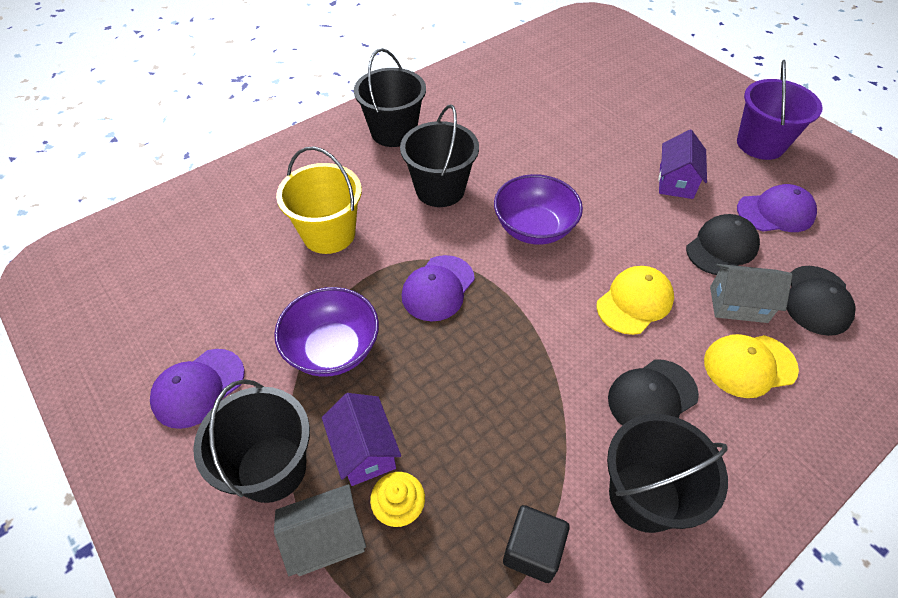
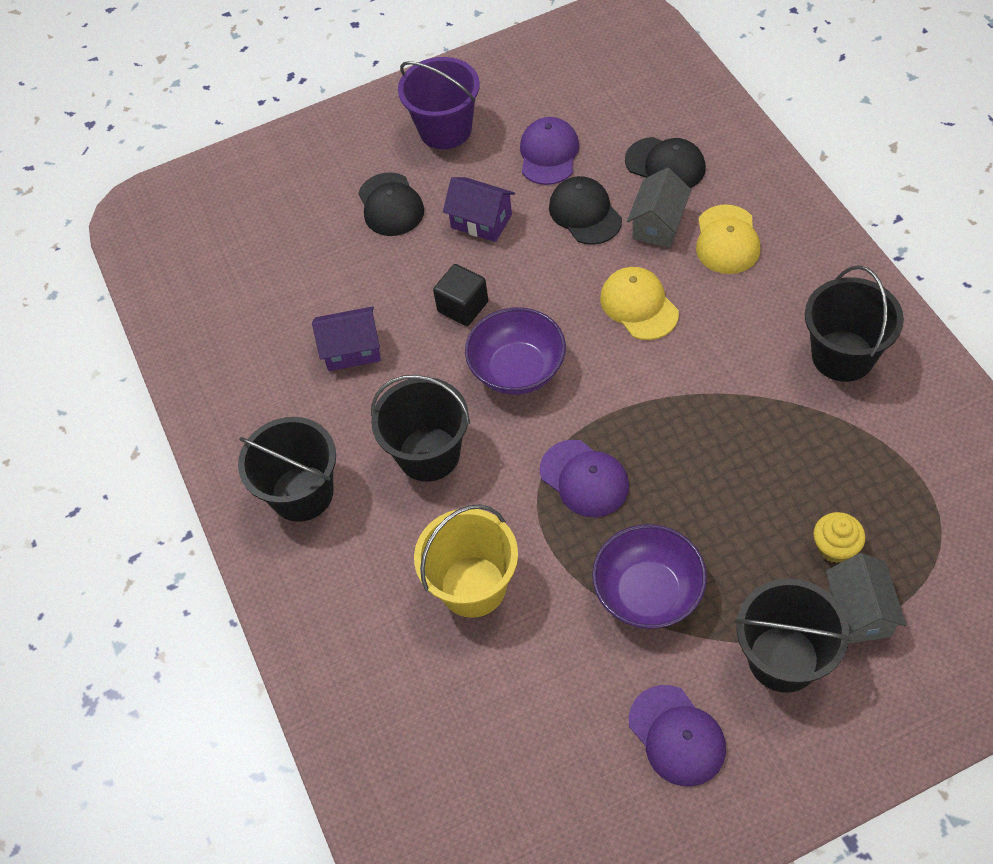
camera: 70 degrees left, 5 degrees up
(364, 450) = (773, 571): purple house -> purple house (352, 350)
(532, 550) = (882, 448): black cube -> black cube (463, 307)
(652, 397) = (749, 322): black cap -> black cap (390, 205)

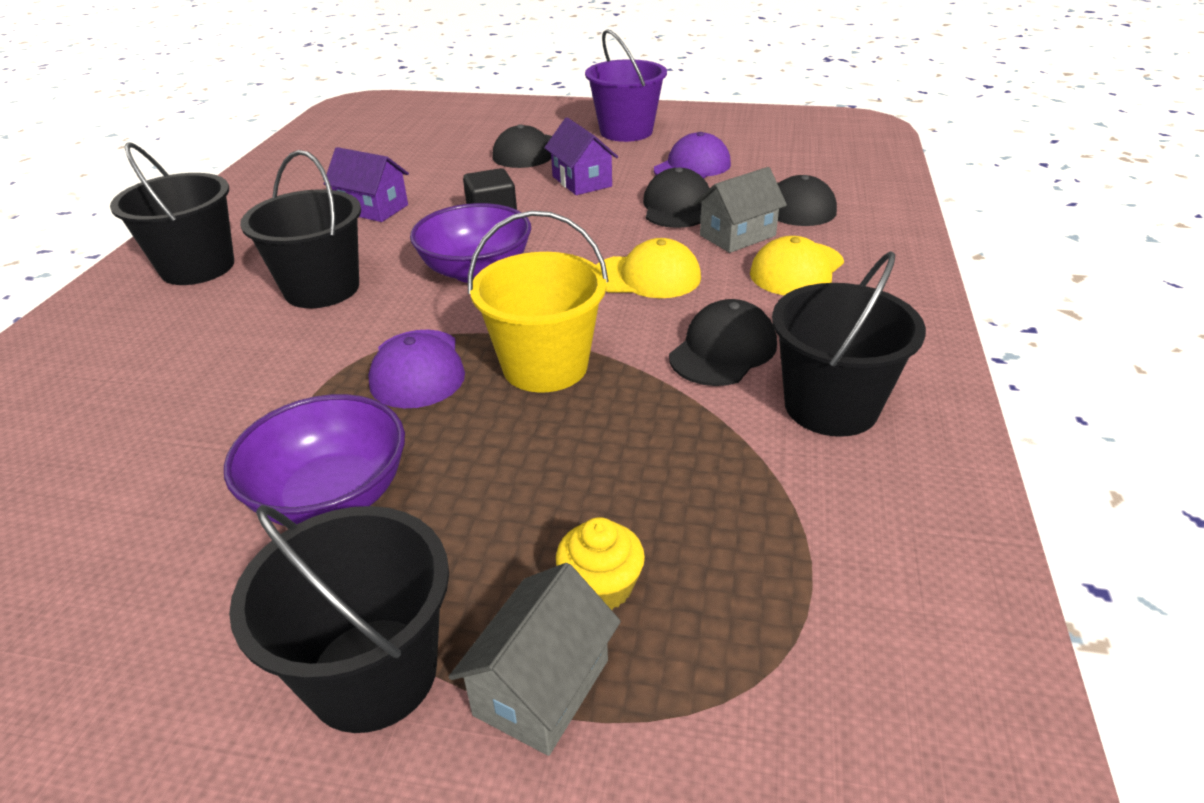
camera: 30 degrees right, 20 degrees down
(473, 586) = (199, 394): yellow bucket -> yellow bucket (545, 366)
(639, 305) = (646, 277): yellow cap -> yellow cap turned 90 degrees clockwise
(677, 735) = (136, 669): purple cap -> none
(748, 346) = (723, 350): none -> black cap

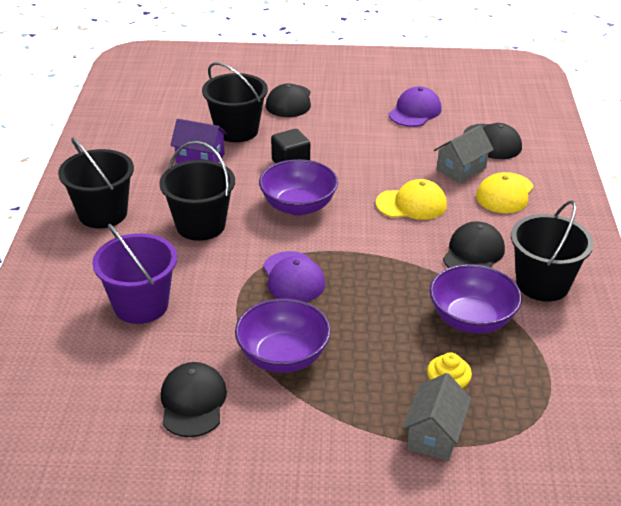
camera: 10 degrees left, 0 degrees up
(373, 673) = (351, 437): black bucket -> black bucket (236, 131)
(545, 366) = (371, 270): yellow bucket -> none
(582, 181) = (340, 128): purple house -> none
(626, 131) = (356, 79): purple bucket -> purple bucket (141, 305)
(677, 206) = (414, 147): black cap -> black cap (193, 402)
(688, 458) = (471, 319): none -> purple bowl

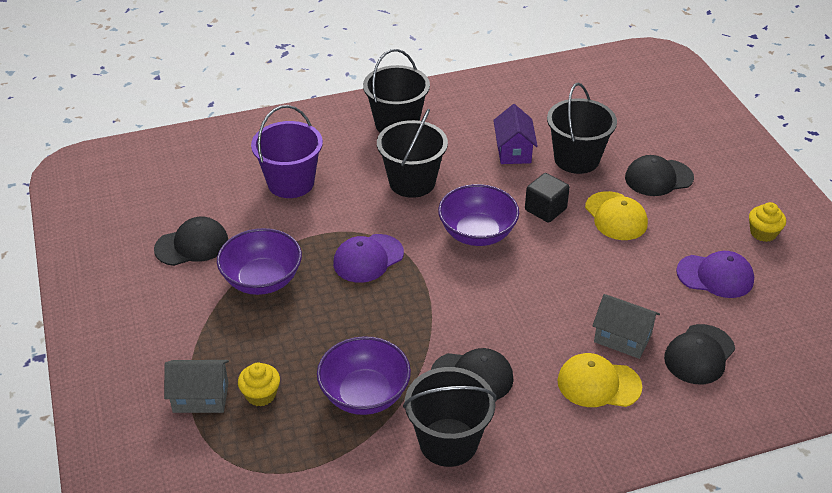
camera: 70 degrees right, 5 degrees up
(380, 79) = (763, 233): none -> yellow cupcake
(411, 204) = (530, 312): yellow cap -> yellow cap (616, 216)

